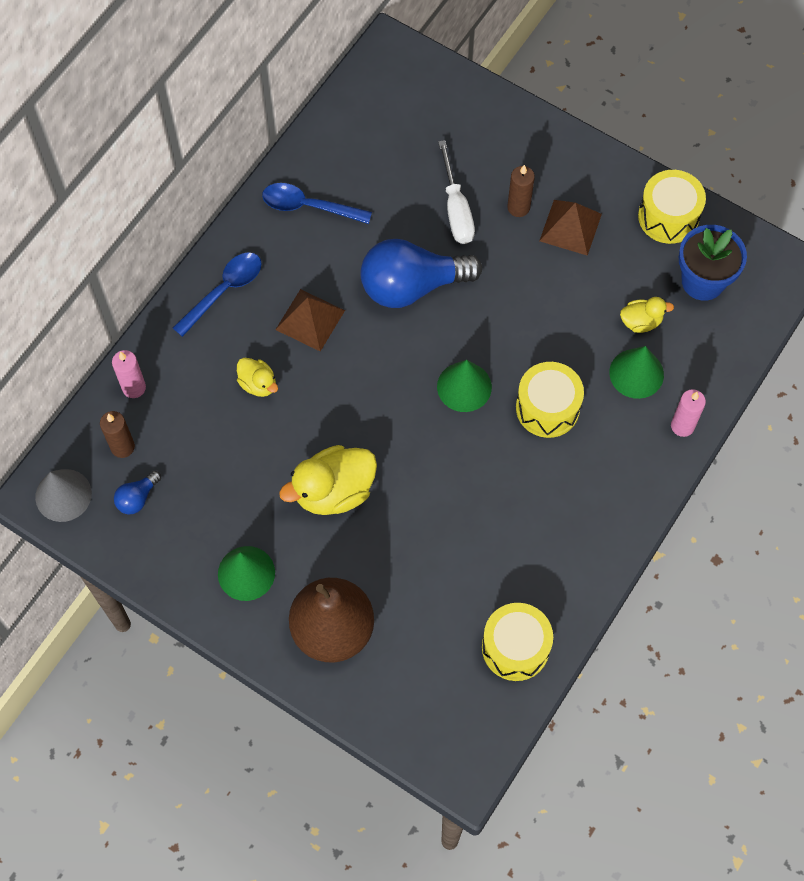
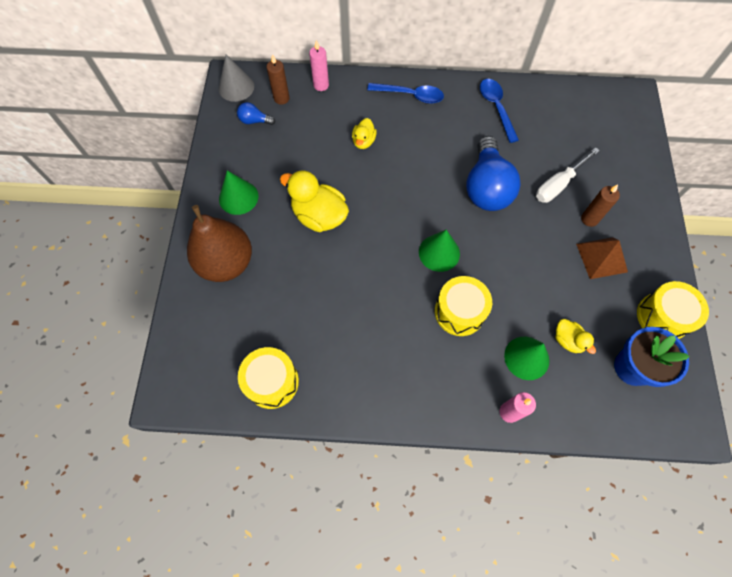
camera: 60 degrees right, 0 degrees up
(310, 320) = (423, 146): brown pyramid -> none
(412, 286) = (486, 187): blue light bulb -> blue light bulb turned 135 degrees counterclockwise

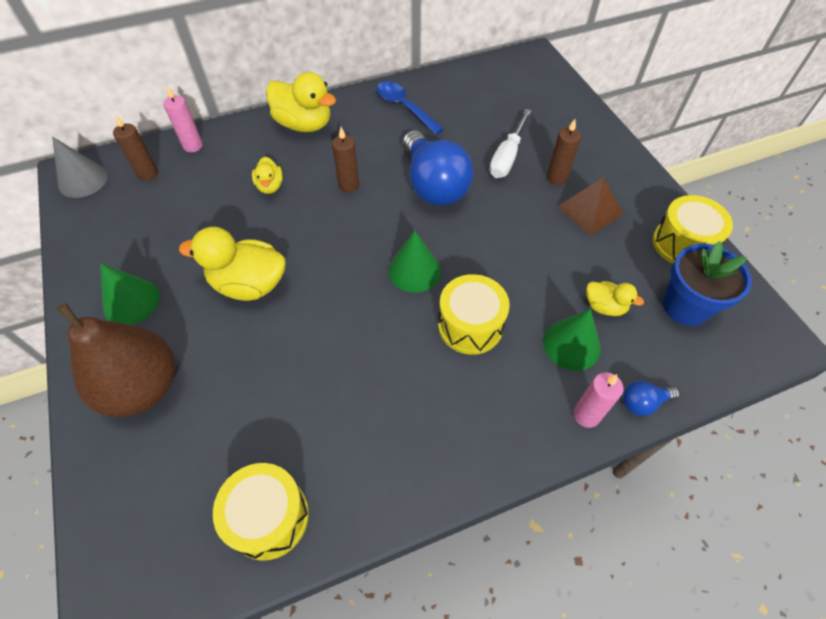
camera: 25 degrees left, 10 degrees down
(254, 121) = (121, 208): blue light bulb -> blue light bulb (643, 402)
(410, 95) = (304, 124): blue spoon -> yellow duck
(421, 163) = (349, 185): none -> brown candle

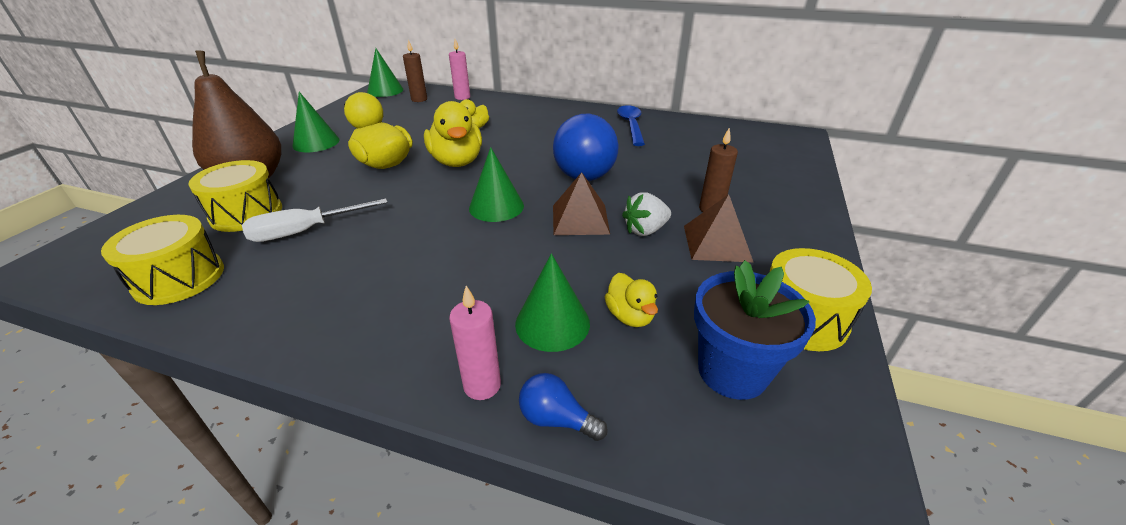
camera: 40 degrees right, 20 degrees down
(83, 180) = (385, 91): grey cone -> green cone
(304, 124) = (544, 110): yellow duck -> yellow duck (457, 162)
(349, 185) = (525, 146): brown candle -> none
(470, 325) = (484, 259): yellow drum -> yellow drum (246, 213)
(487, 243) = (580, 219): none -> brown pyramid
(507, 157) = (680, 179): white screwdriver -> white screwdriver (305, 231)
(539, 226) = (645, 230): none -> white strawberry

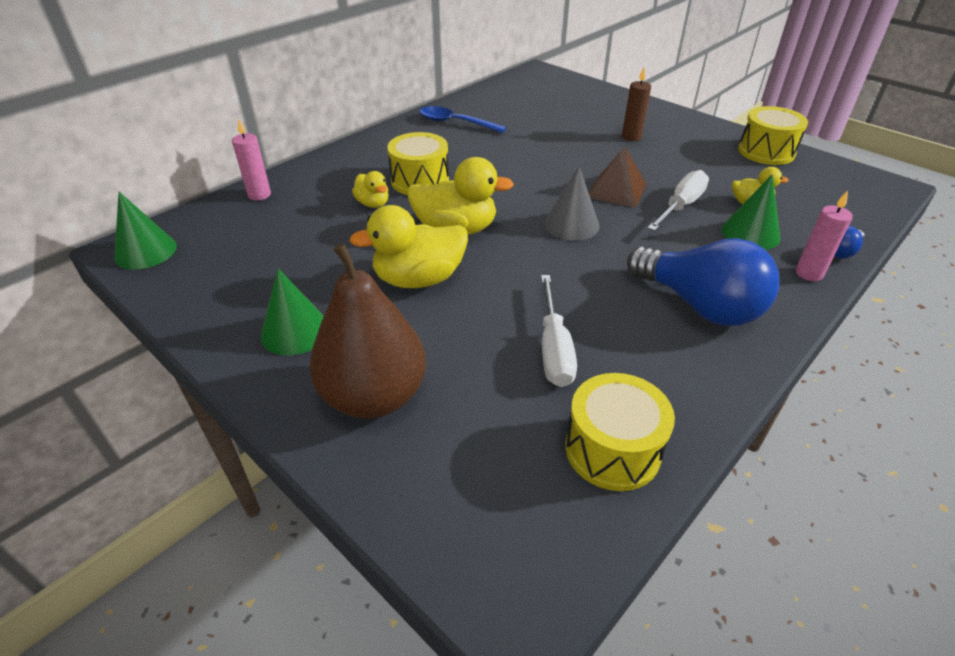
camera: 65 degrees left, 5 degrees up
(246, 213) = (480, 398): yellow drum -> yellow drum (420, 181)
(419, 99) = (225, 227): brown candle -> none
(496, 207) = (571, 224): green cone -> grey cone
(579, 263) = (680, 206): none -> white screwdriver
(588, 170) = (532, 165): blue light bulb -> blue light bulb (699, 305)
(645, 230) = (648, 169): white strawberry -> none
(717, 243) = (677, 149): brown pyramid -> none
(732, 371) = (807, 186): blue flower pot -> none

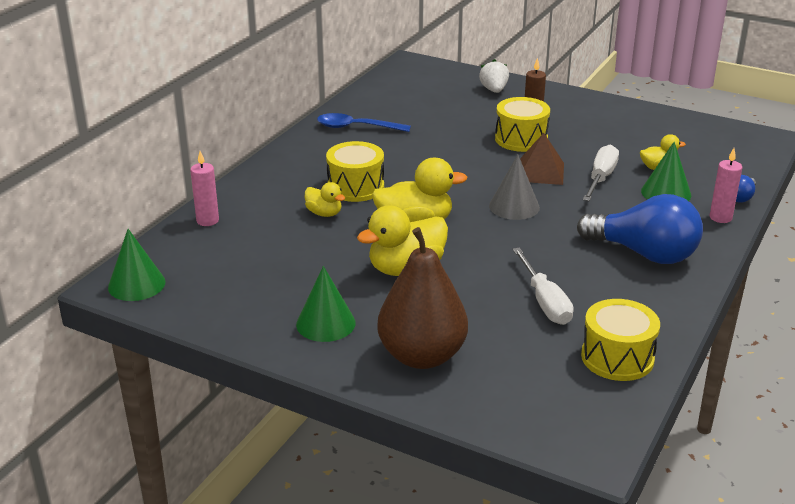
camera: 15 degrees left, 10 degrees down
(606, 103) = (494, 90): none -> white strawberry
(766, 151) = (657, 120): yellow drum -> yellow drum (521, 139)

